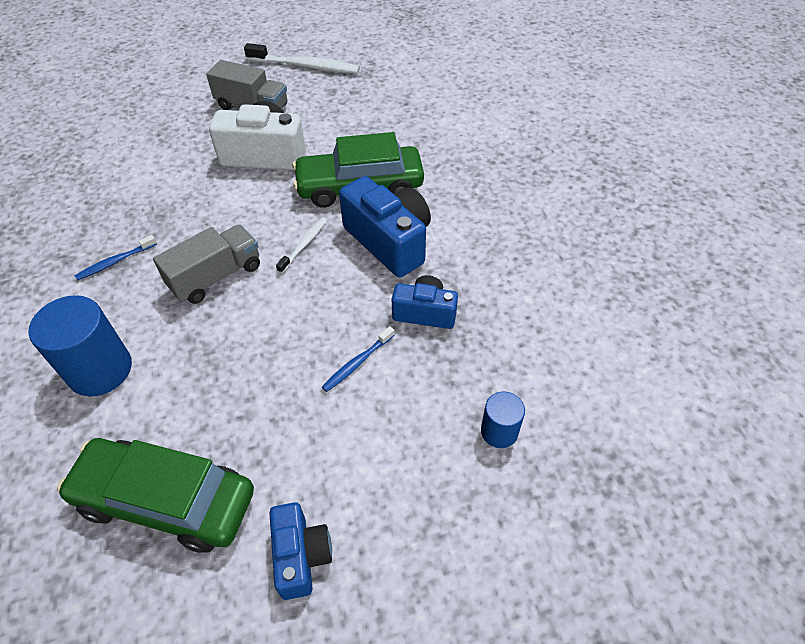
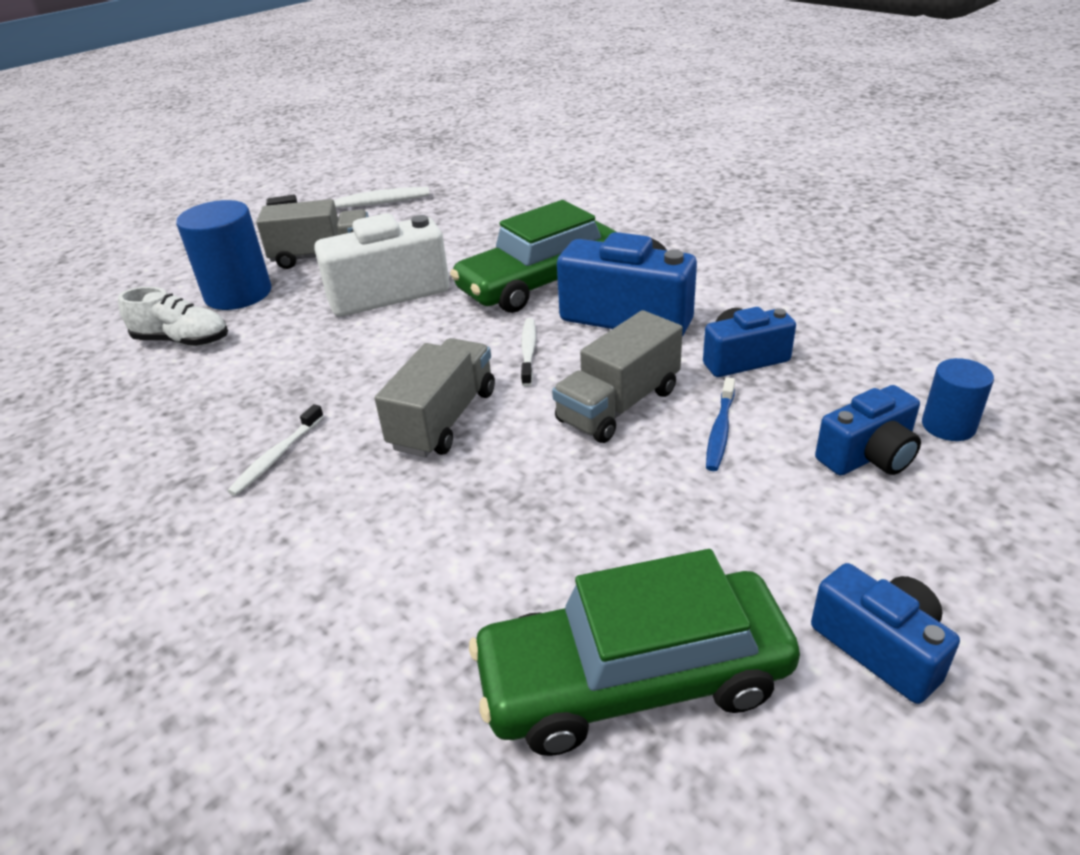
camera: 25 degrees left, 15 degrees down
(100, 370) = (373, 578): blue cylinder -> blue cylinder (238, 294)
(115, 262) = (276, 457): blue toothbrush -> white toothbrush
(130, 148) = (182, 341): none -> white shoe
(318, 314) = (618, 405): none -> grey truck
(425, 427) = (868, 456): none -> blue camera

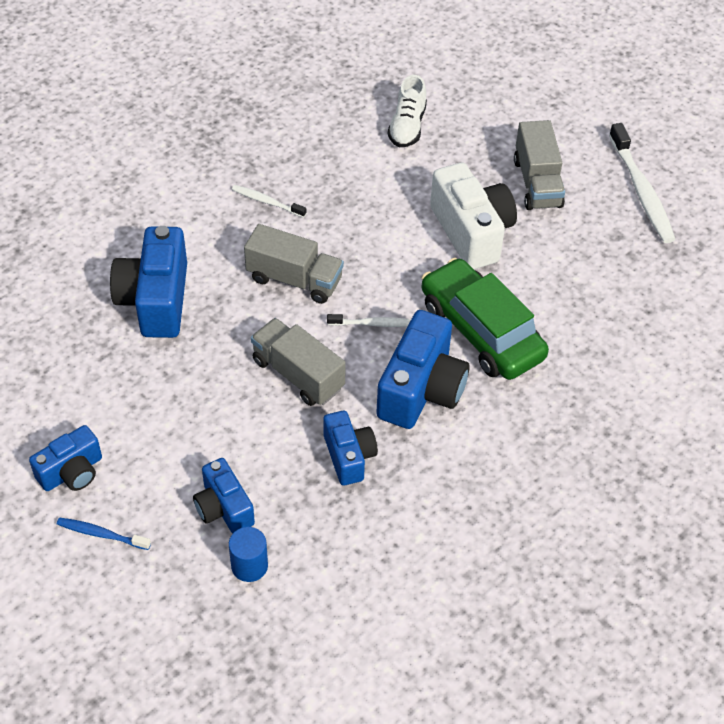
camera: 85 degrees right, 15 degrees up
(238, 294) = (475, 142): blue cylinder -> none
(470, 571) = (155, 300): none -> blue camera
(632, 679) = (74, 366): green car -> none
(720, 431) = (261, 429): blue toothbrush -> blue toothbrush (101, 534)

